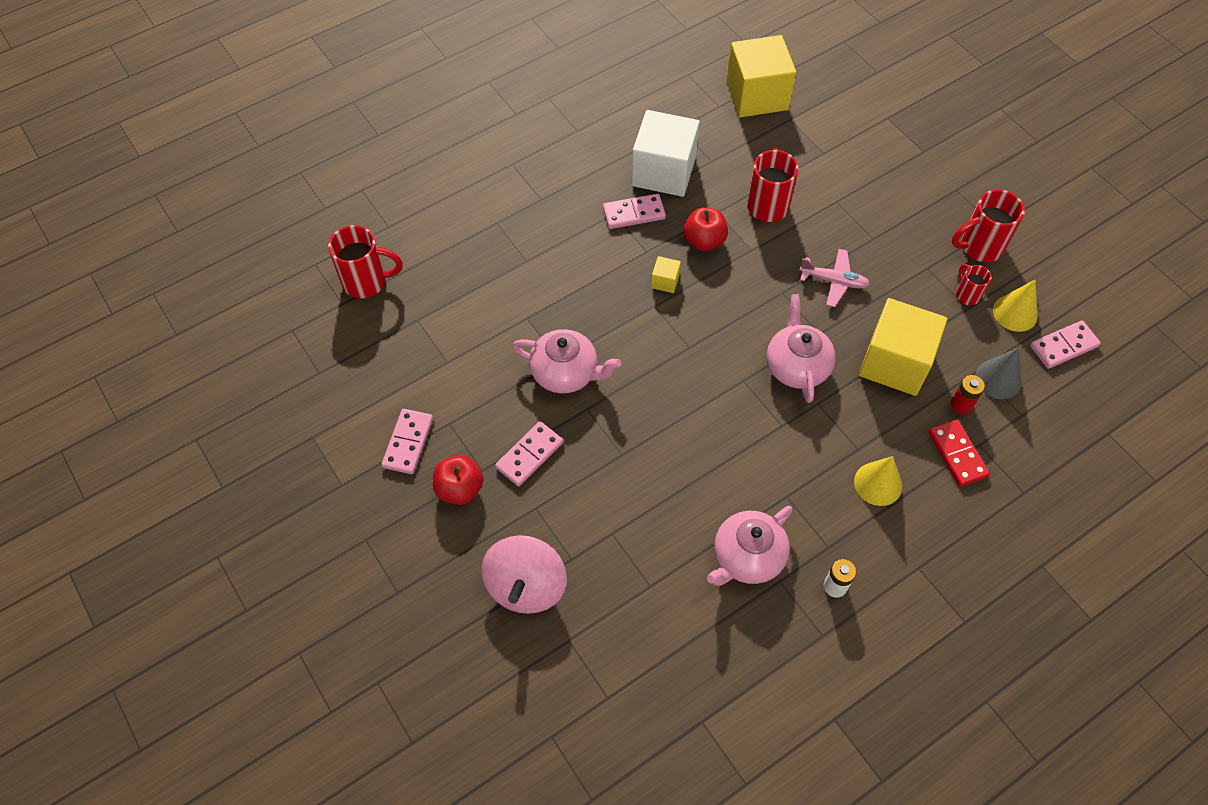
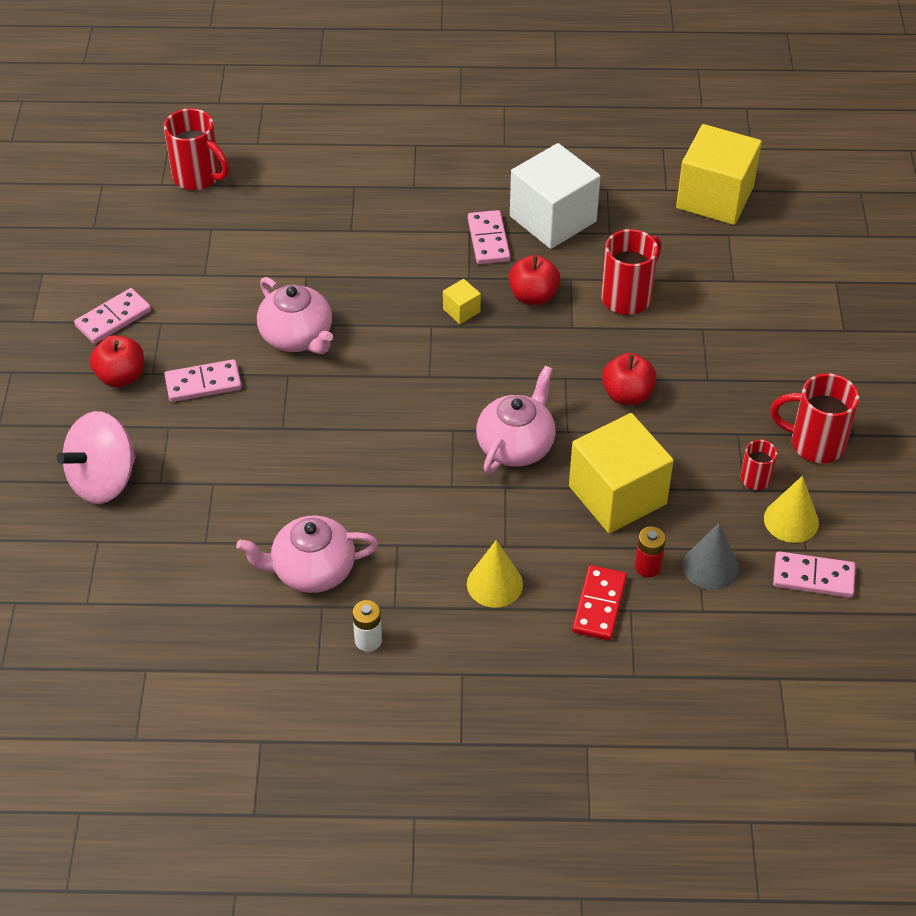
camera: 35 degrees right, 10 degrees down
(634, 213) = (488, 240): pink domino -> pink domino turned 60 degrees clockwise
(834, 281) = (627, 395): pink plane -> red apple

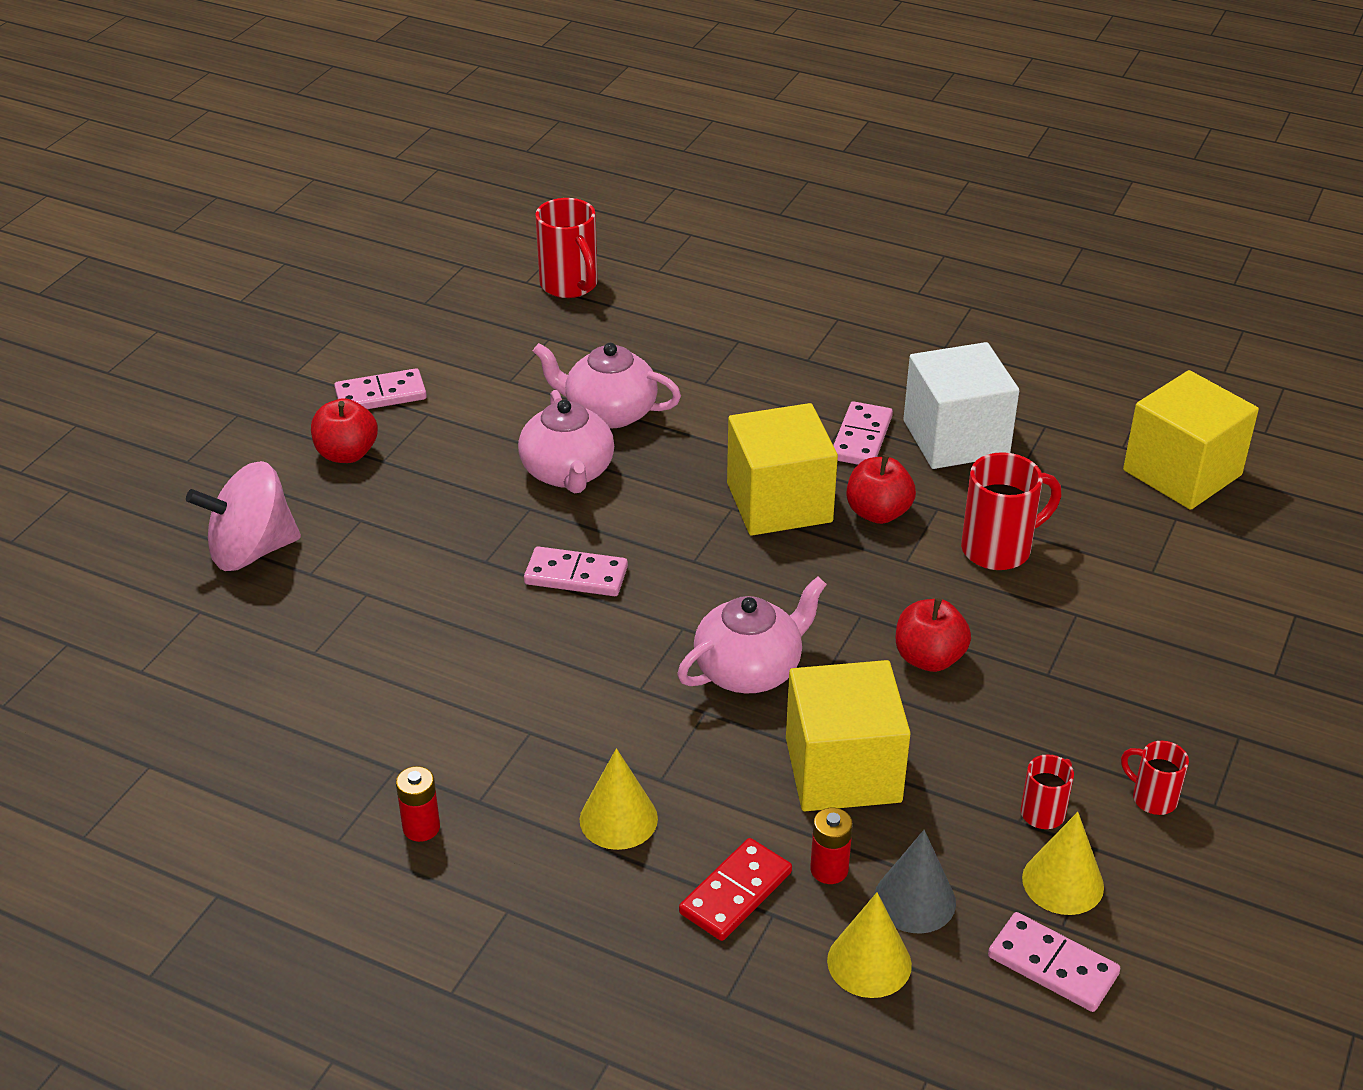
camera: 25 degrees right, 10 degrees down
(203, 383) = (430, 488): pink domino -> pink domino (576, 575)
(312, 570) = (410, 725): pink teapot -> pink teapot (609, 412)
(368, 640) = (421, 827): white battery -> red battery
(461, 310) = (779, 502): yellow cube -> yellow cube, size x2.42
(706, 618) = (869, 962): none -> yellow cone
(814, 443) = (1152, 798): red mug -> red mug, size x0.56

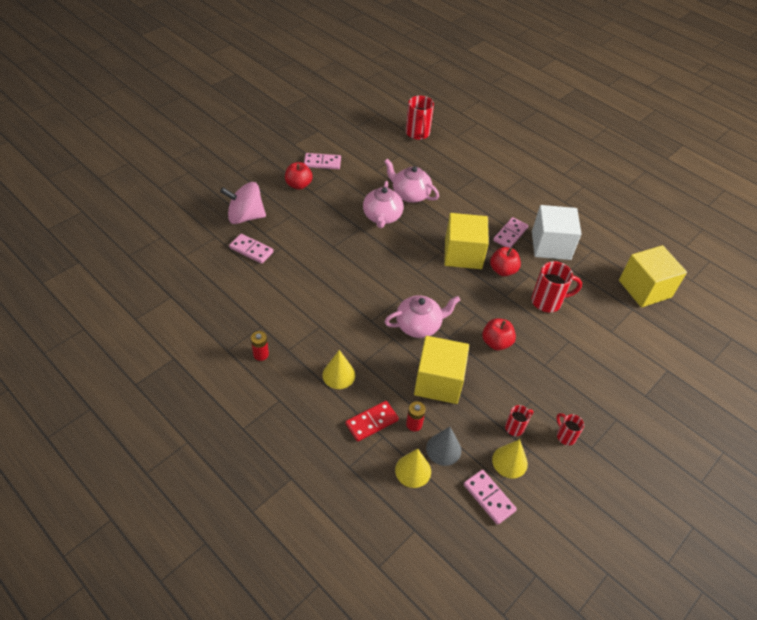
camera: 15 degrees right, 10 degrees up
(576, 575) = (366, 263): pink domino -> pink domino (251, 250)

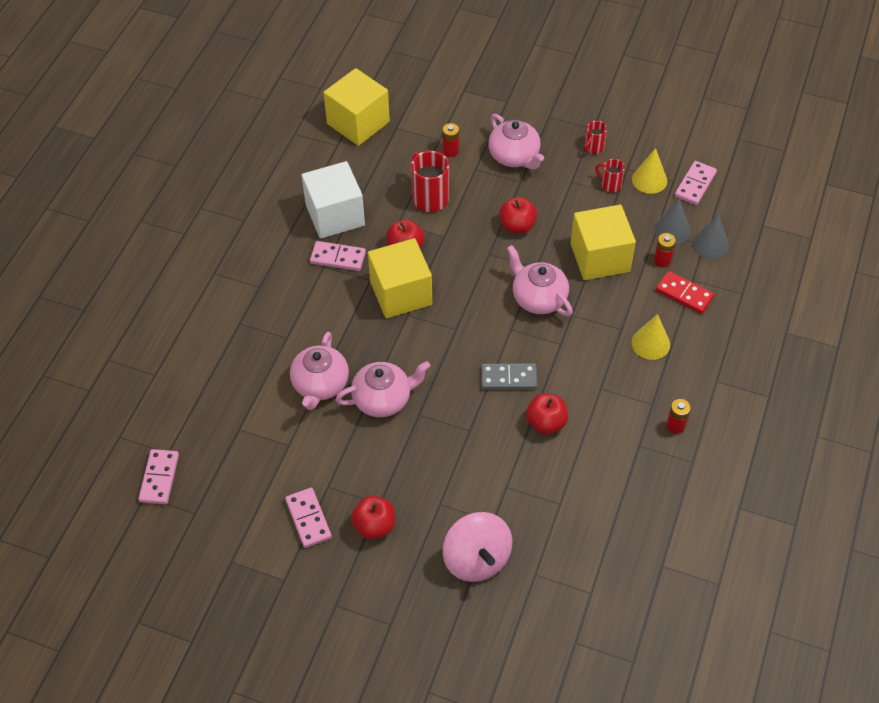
camera: 110 degrees left, 5 degrees up
(251, 250) = (531, 518): pink domino -> pink domino (159, 478)
(313, 285) = (546, 423): none -> red apple
(360, 281) = (508, 378): none -> grey domino
(413, 470) = (710, 245): yellow cone -> grey cone
(418, 134) = (174, 425): red mug -> none
(574, 373) = (514, 156): none -> pink teapot
(595, 333) = (450, 151): none -> red battery

